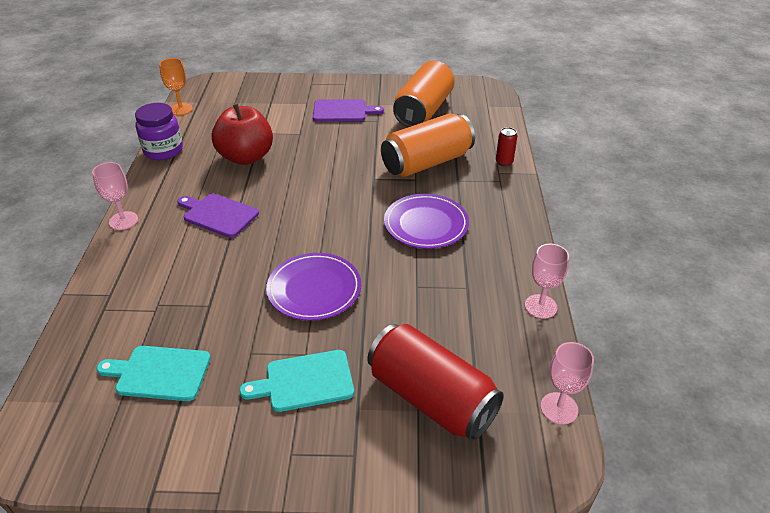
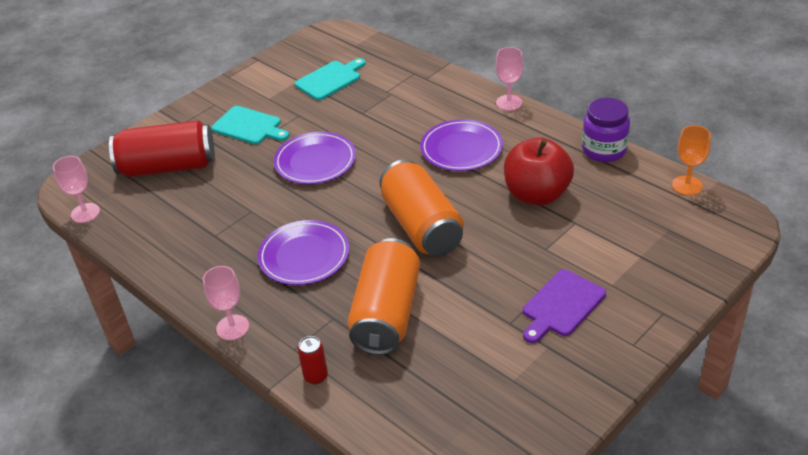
camera: 135 degrees right, 0 degrees up
(218, 214) = (461, 149): purple cutting board -> purple plate
(305, 381) = (249, 126): turquoise cutting board -> turquoise cutting board turned 90 degrees clockwise
(423, 110) = (490, 380): orange can -> orange can (422, 226)
(540, 306) = (147, 261): pink goblet -> pink goblet (232, 327)

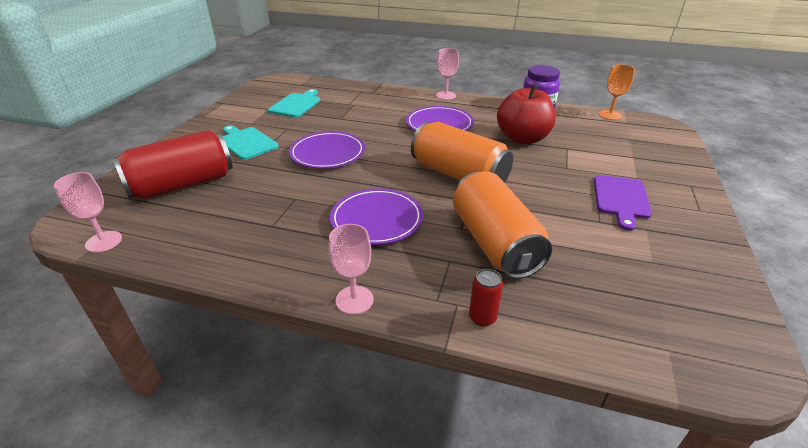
camera: 30 degrees left, 5 degrees down
(249, 126) = (246, 142): turquoise cutting board -> turquoise cutting board turned 135 degrees counterclockwise

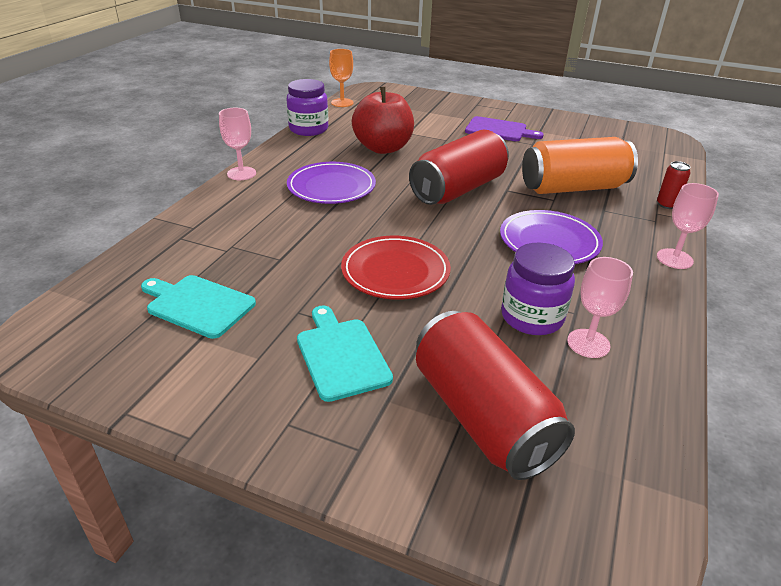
camera: 85 degrees left, 0 degrees up
(104, 241) = (654, 481): pink goblet -> pink goblet (588, 343)
(246, 142) = (341, 355): turquoise cutting board -> turquoise cutting board turned 105 degrees clockwise
(269, 205) = (532, 317): none -> purple jar
(327, 153) = (395, 271): purple plate -> red plate
(459, 175) = (458, 189): orange can -> red can

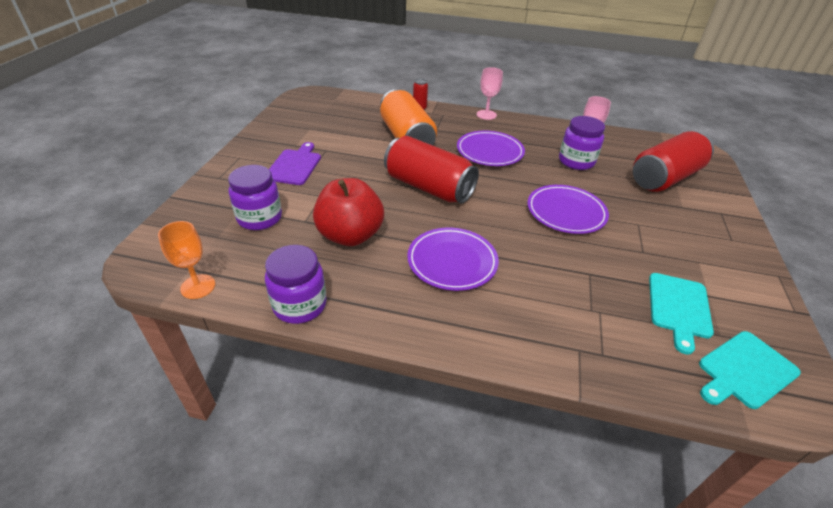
camera: 100 degrees left, 5 degrees up
(241, 173) = (446, 342): pink goblet -> none
(341, 355) = (665, 227): turquoise cutting board -> turquoise cutting board (745, 371)
(395, 271) = (566, 212): red plate -> purple plate
(415, 118) = (259, 218): none -> purple jar

